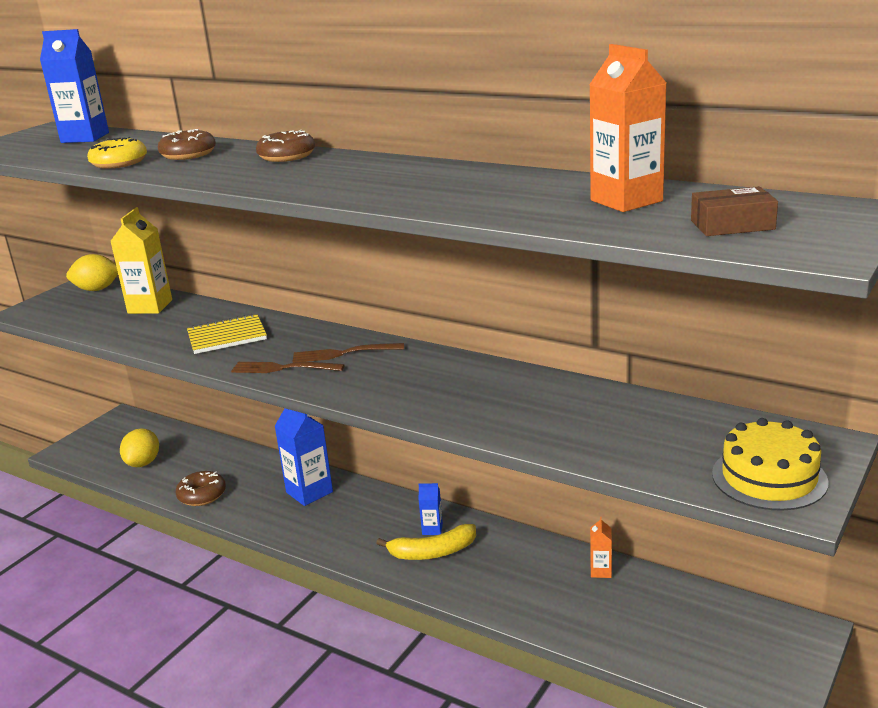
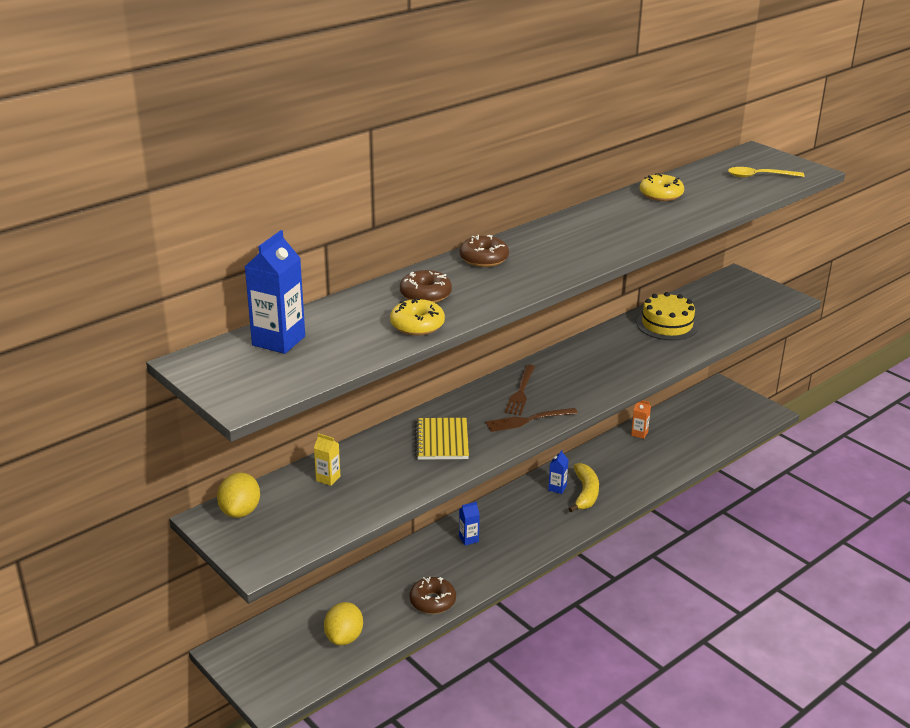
camera: 75 degrees left, 5 degrees up
(143, 463) = (344, 637): yellow lemon -> yellow lemon turned 75 degrees clockwise
(150, 306) = (328, 478): yellow carton -> yellow carton, size x0.51
(283, 368) = (528, 420): brown fork -> brown fork turned 45 degrees clockwise
(309, 492) = (468, 539): blue carton -> blue carton, size x0.51
(565, 187) = (661, 194): none -> yellow donut
(626, 201) = (700, 187): orange carton -> none
(732, 225) = (759, 176): brown box -> yellow spoon
(769, 477) = (762, 298): yellow cake -> yellow cake (667, 325)

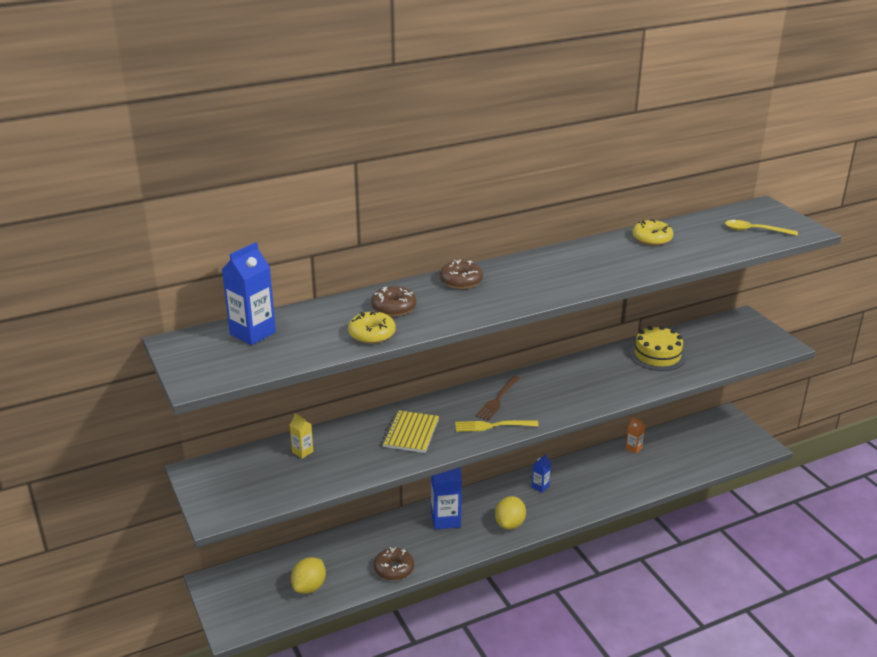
camera: 15 degrees right, 0 degrees up
(240, 511) = (221, 469): yellow lemon -> yellow lemon (510, 524)
(468, 539) = (445, 519): blue carton -> blue carton, size x1.97
(528, 420) = (492, 426): brown fork -> yellow fork
(585, 493) = (563, 495): yellow banana -> none

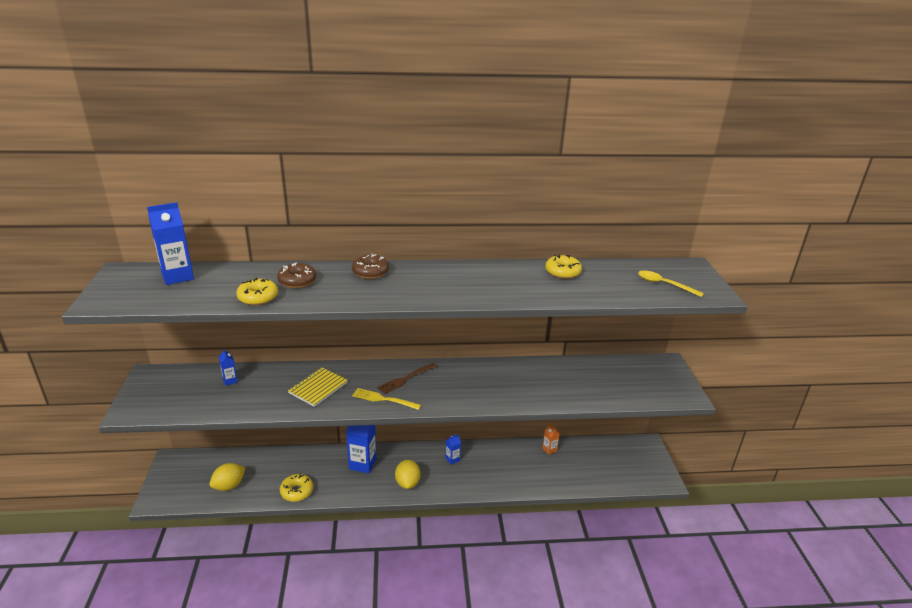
camera: 20 degrees right, 0 degrees up
(302, 452) = (230, 380): yellow carton -> blue carton
(394, 569) = (297, 491): brown donut -> yellow donut
(510, 524) = (407, 483): yellow lemon -> yellow lemon turned 45 degrees counterclockwise
(657, 355) = (565, 376): yellow cake -> none

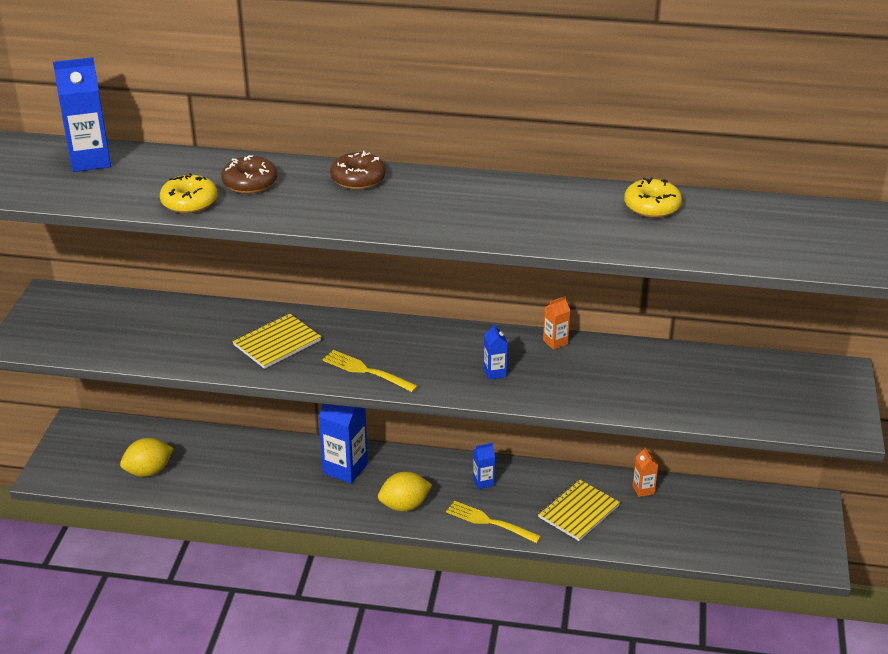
camera: 15 degrees right, 5 degrees up
(230, 380) = (157, 317): blue carton -> blue carton (494, 372)
(297, 491) = (241, 493): yellow donut -> none
(406, 379) = (408, 345): brown fork -> none
(407, 483) = (404, 505): yellow lemon -> yellow lemon turned 60 degrees clockwise
(464, 485) = (489, 522): none -> yellow fork
(496, 365) = (555, 342): none -> orange carton
(516, 469) = (578, 511): none -> yellow notebook
(664, 284) = (807, 242): yellow spoon -> none

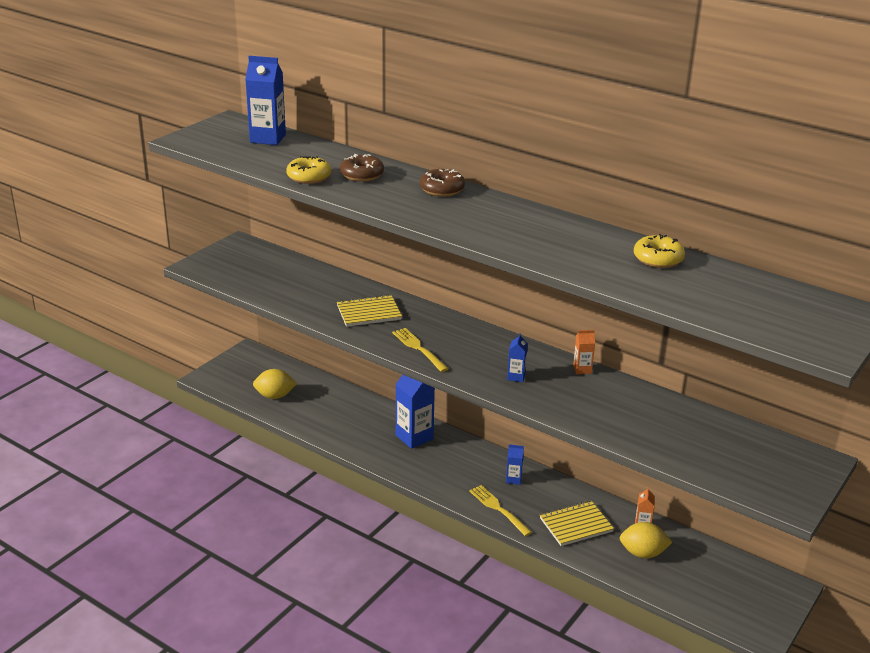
camera: 25 degrees right, 5 degrees down
(404, 505) = (440, 476): yellow lemon -> yellow lemon (643, 553)

